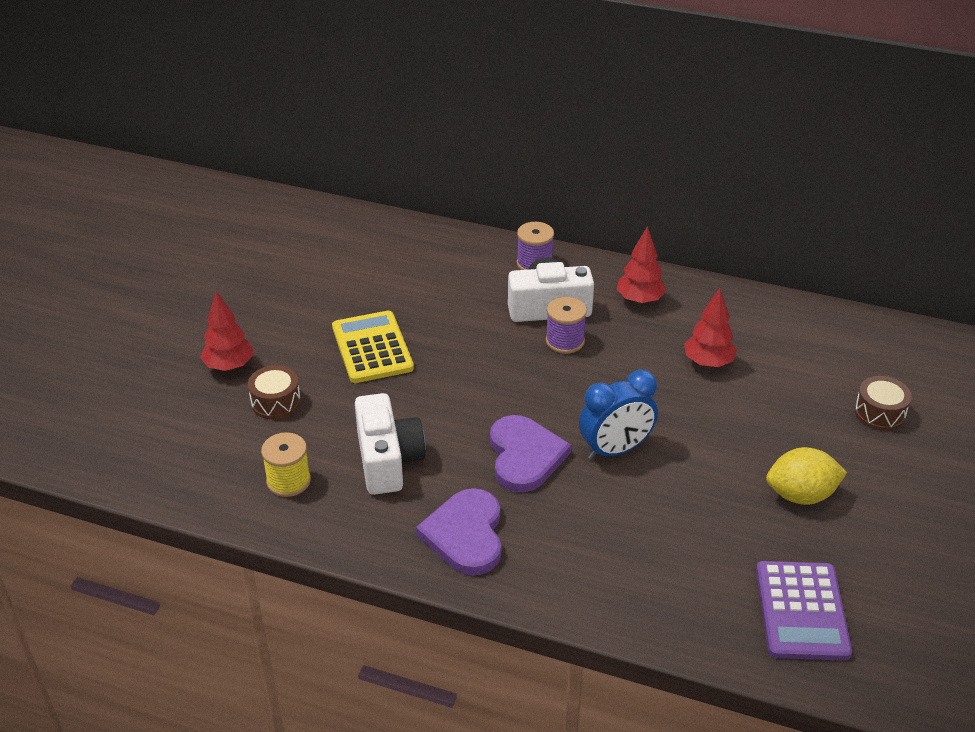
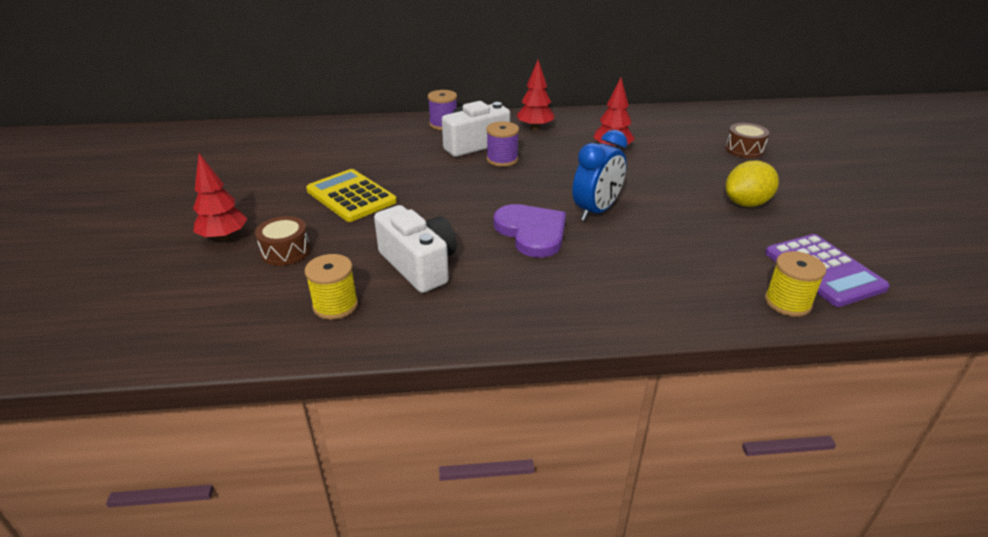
camera: 25 degrees left, 5 degrees down
(465, 534) = (528, 298): purple heart -> none
(722, 633) = (787, 302): none -> yellow spool

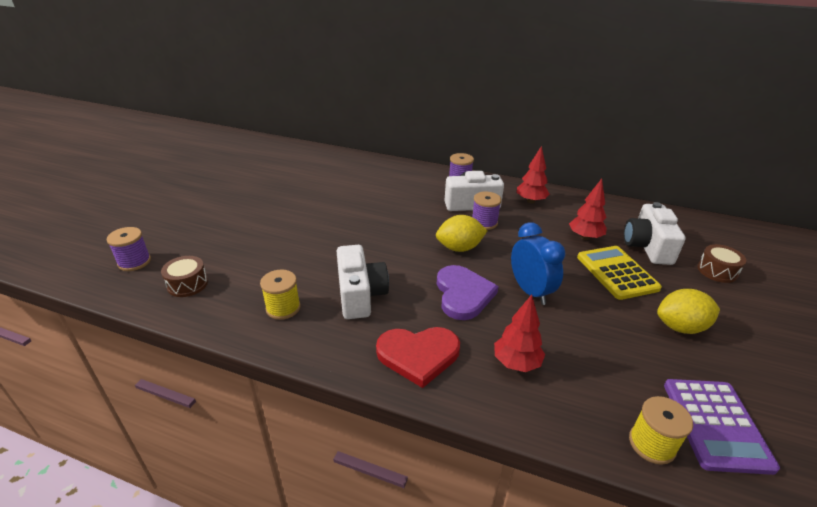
camera: 25 degrees right, 0 degrees up
(70, 317) = (134, 262): none -> purple spool
(224, 237) = (253, 232): red tree -> red tree (516, 363)
(286, 251) = (282, 255): brown drum -> brown drum (187, 284)
(351, 196) = (353, 223): yellow calculator -> yellow calculator (617, 273)
(494, 190) = (459, 248): none -> yellow lemon
(529, 302) = (418, 355): none -> red heart
(596, 211) = (530, 291): blue clock -> blue clock turned 90 degrees counterclockwise
(673, 144) = (647, 247): none -> white camera

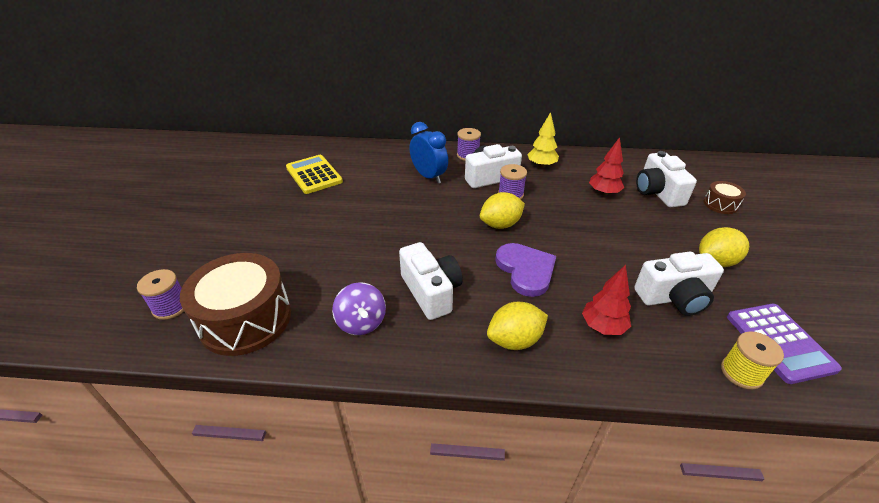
camera: 15 degrees left, 5 degrees up
(187, 284) = (245, 319): brown drum -> brown drum, size x2.12
(283, 308) = (361, 322): yellow spool -> purple spinning top
(418, 355) = (515, 340): red heart -> yellow lemon
(530, 201) = (541, 165): red tree -> yellow tree
(530, 291) = (582, 255): blue clock -> blue clock (429, 176)
(611, 352) = (674, 297): none -> white camera
(617, 273) = (644, 222): yellow calculator -> yellow calculator (314, 175)

